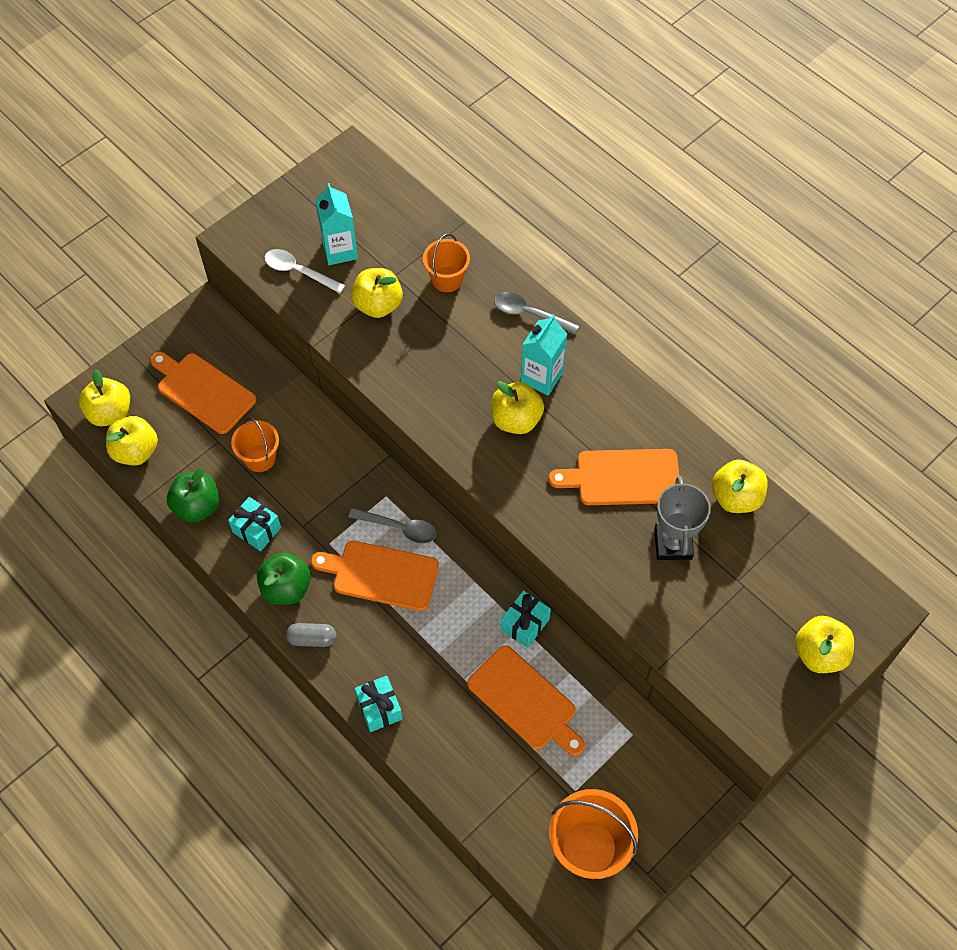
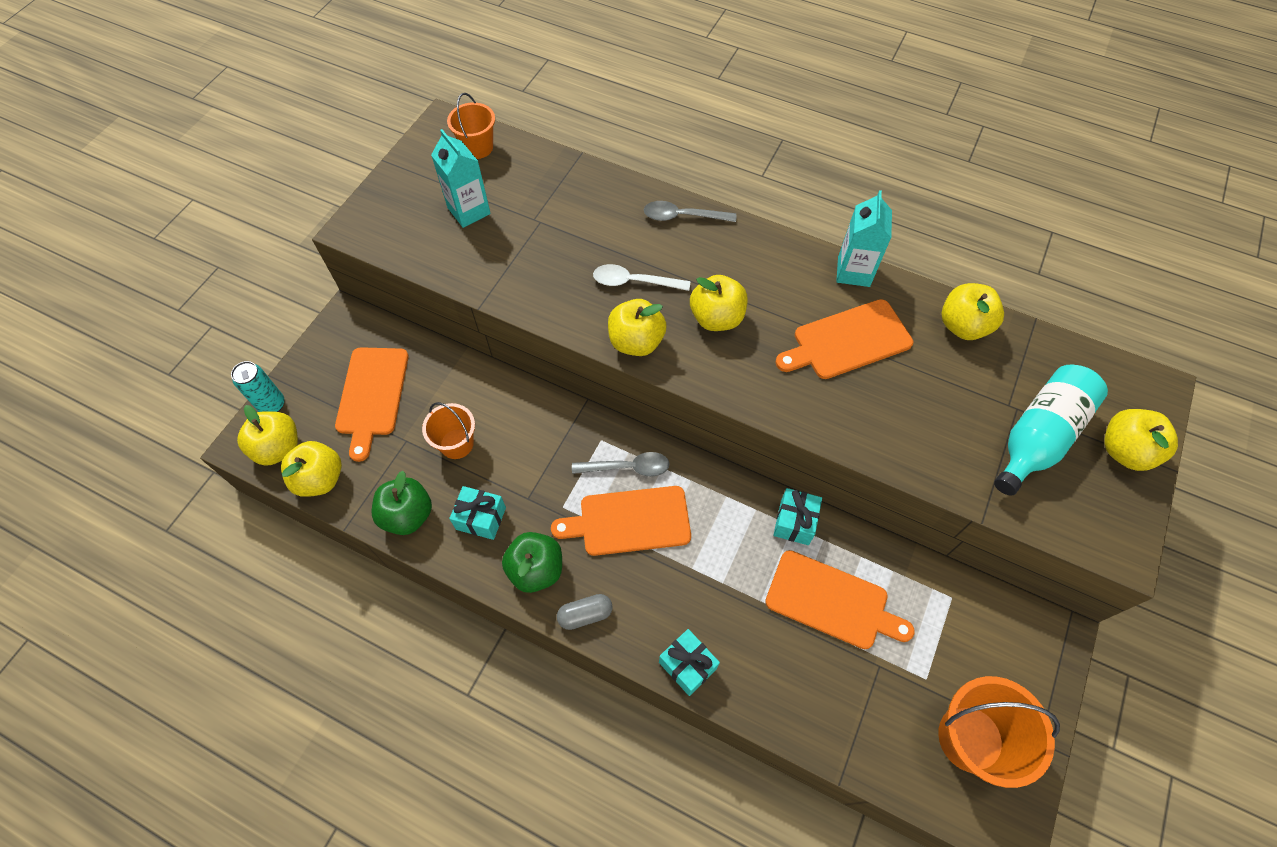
camera: 20 degrees left, 0 degrees up
(116, 372) = (272, 404): none -> turquoise can
(203, 391) = (372, 395): orange cutting board -> orange cutting board turned 105 degrees counterclockwise
(298, 271) = (434, 242): white spoon -> white spoon (634, 282)
(378, 305) = (529, 250): yellow apple -> yellow apple (636, 342)
(447, 279) = (588, 208): orange bucket -> orange bucket (477, 147)
(541, 377) = (722, 270): turquoise carton -> turquoise carton (853, 271)
(673, 543) = (928, 389): grey trophy -> none
(748, 616) = (1038, 437): none -> turquoise bottle

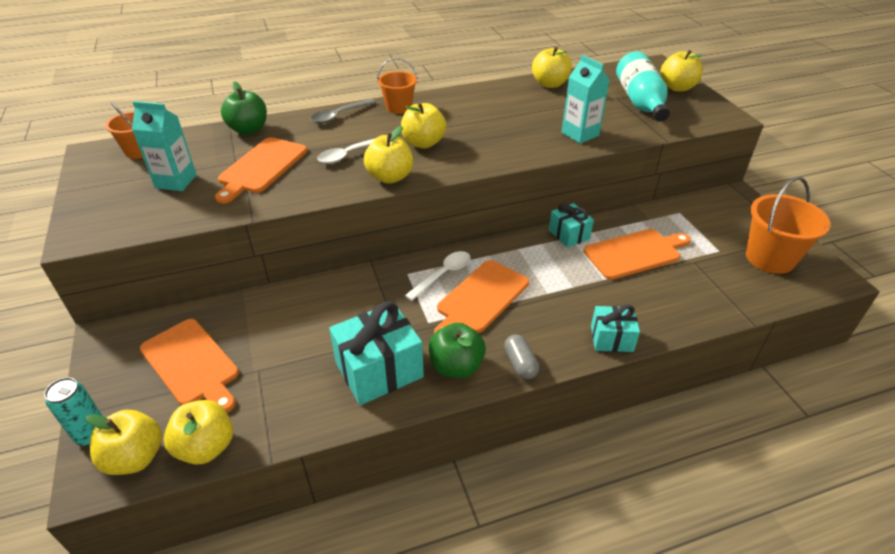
camera: 45 degrees left, 20 degrees down
(408, 515) = (317, 411): green apple -> green apple (249, 130)
(456, 444) = (304, 343): orange bucket -> orange bucket (399, 107)
(481, 518) = (379, 370): turquoise gift -> turquoise gift, size x1.74
(585, 614) = (520, 364): grey capsule -> grey capsule turned 45 degrees counterclockwise
(627, 467) = (443, 275): grey spoon -> white spoon
(847, 341) = (506, 116): orange cutting board -> orange cutting board (261, 167)
(853, 271) = (469, 91): turquoise carton -> turquoise carton (580, 134)

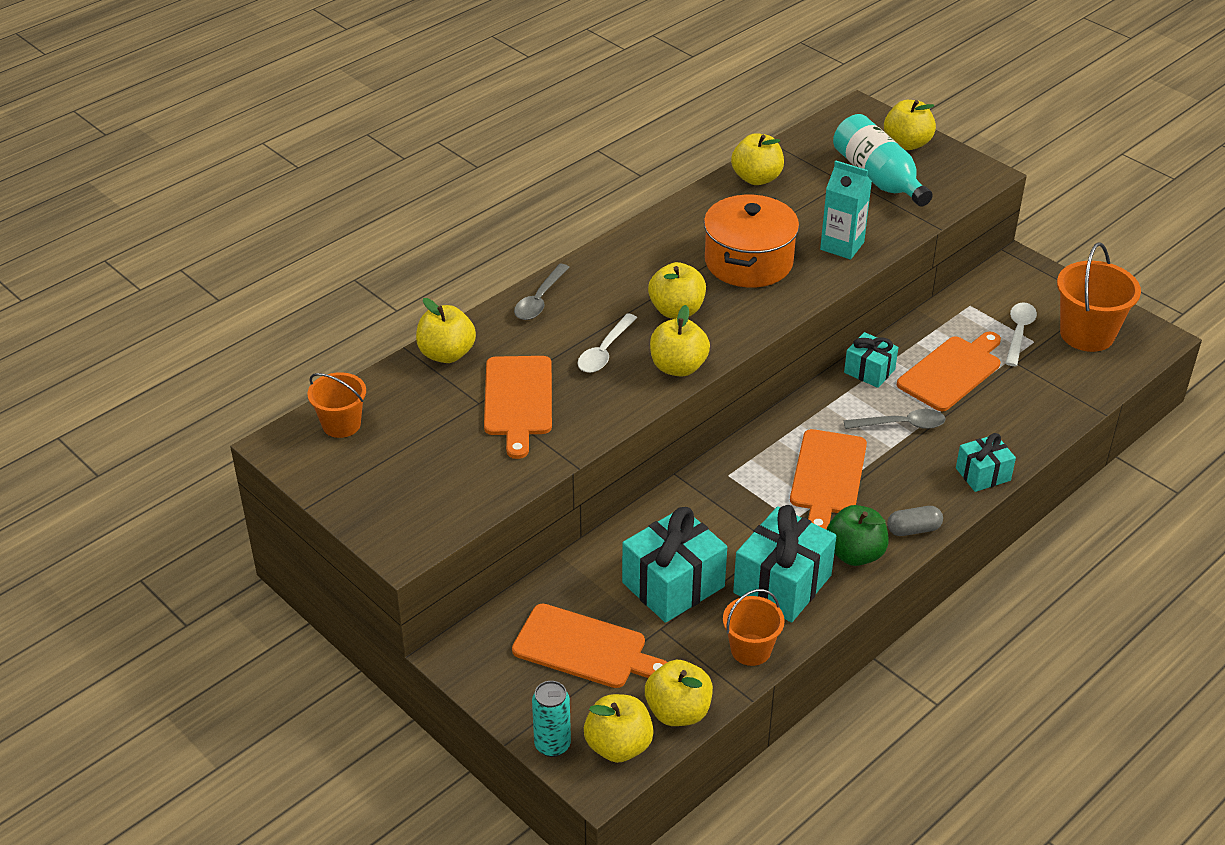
camera: 25 degrees left, 0 degrees up
(176, 181) = (436, 449): turquoise carton -> none
(249, 130) = (447, 354): green apple -> yellow apple
(298, 339) = (673, 584): none -> turquoise gift
(399, 107) = (602, 266): orange bucket -> orange bucket (751, 650)
(443, 275) = (768, 463): white spoon -> white spoon (1018, 332)
(501, 128) = (748, 262): none -> orange pot
(520, 364) = (913, 529): grey capsule -> grey capsule turned 60 degrees counterclockwise
(567, 279) = (901, 424): none -> grey spoon

